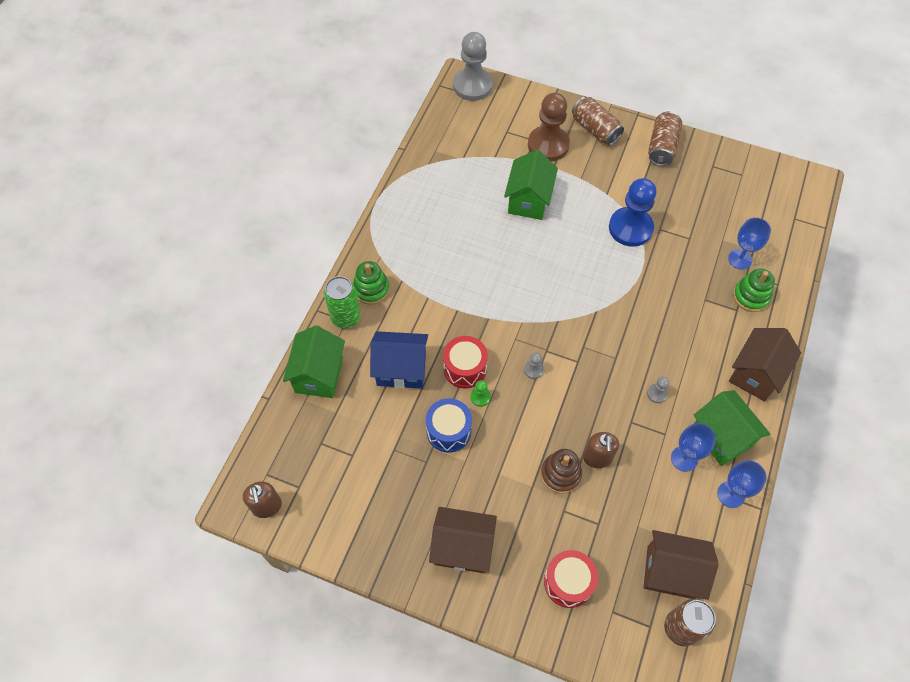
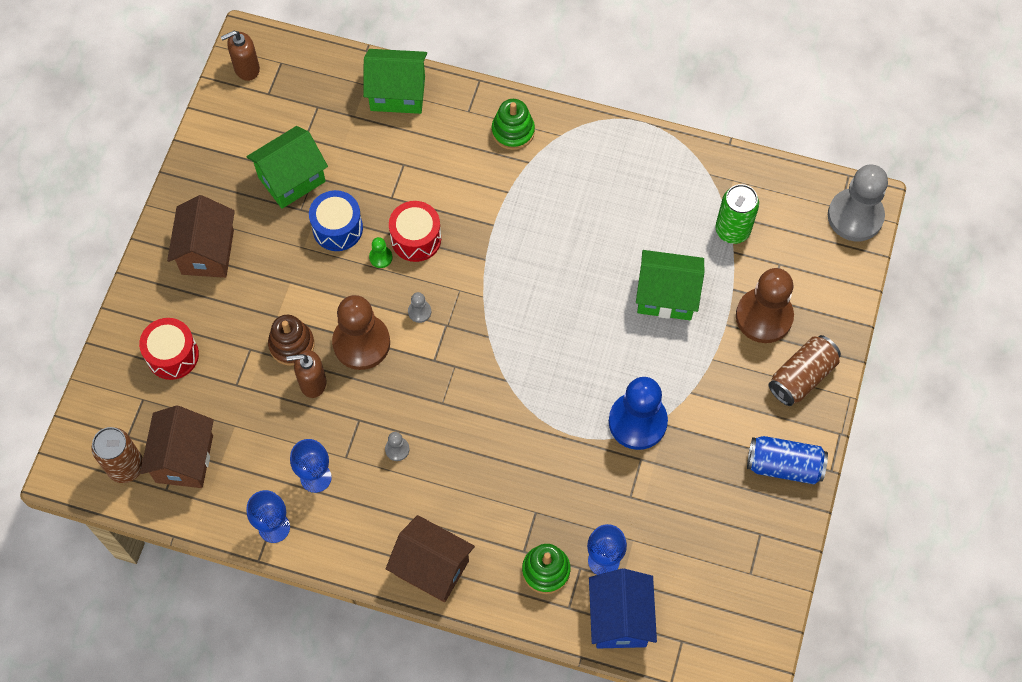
camera: 85 degrees right, 5 degrees up
(345, 317) = (472, 110): green can -> green can (732, 230)
(401, 369) = (409, 174): blue house -> blue house (619, 618)
(560, 416) = (361, 343): none -> brown pawn
(662, 147) = (784, 465): brown can -> blue can
(721, 437) = (345, 521): green house -> green house (291, 179)

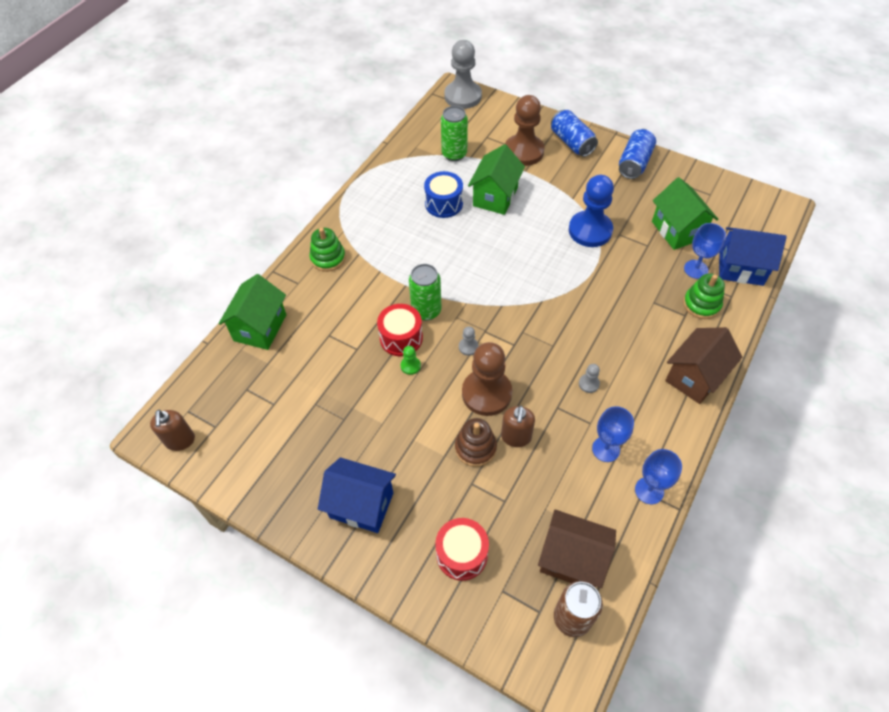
camera: 75 degrees left, 10 degrees down
(207, 252) = (361, 505): brown house -> blue house
(291, 179) = (311, 421): green house -> green house (677, 230)
(337, 228) = (372, 393): blue drum -> blue drum (444, 203)
(460, 256) = (426, 311): none -> green can
(802, 376) = (572, 142): brown can -> blue can

